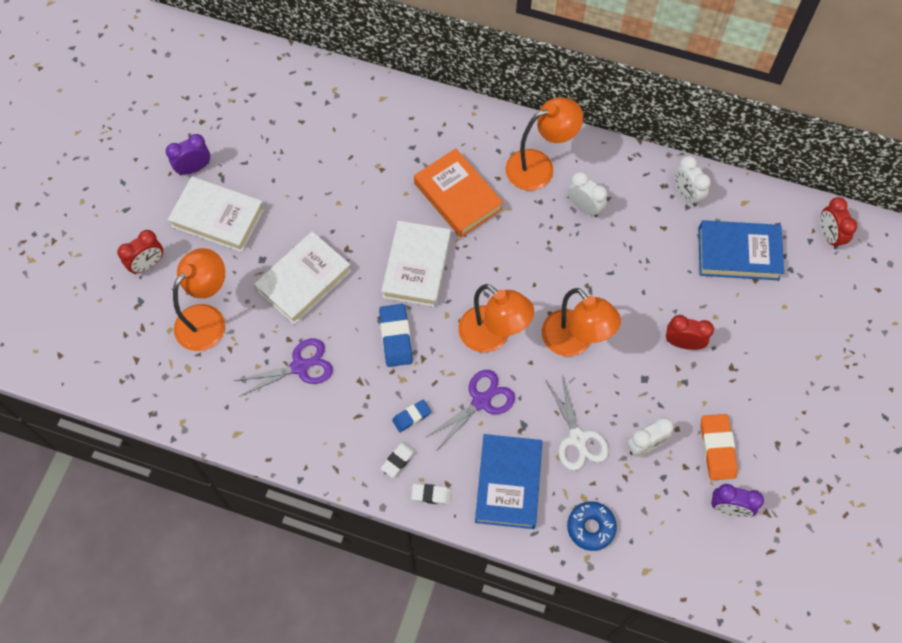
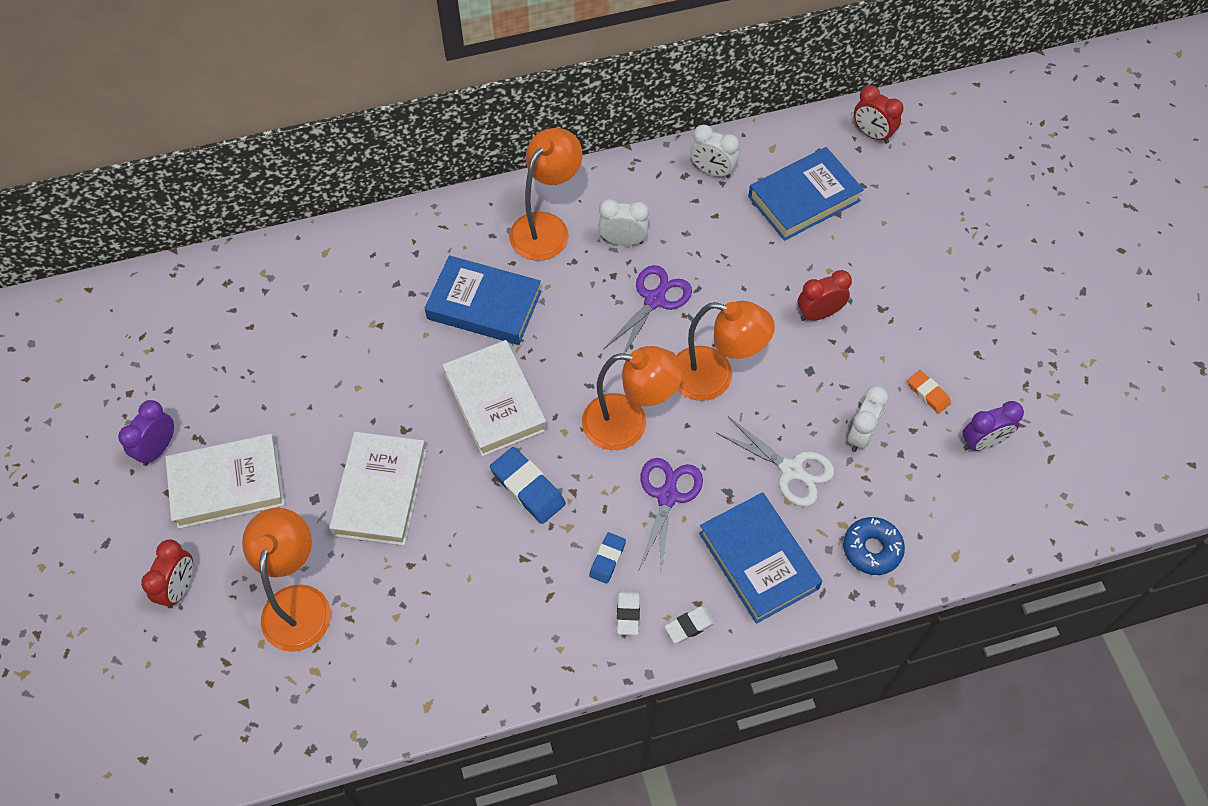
camera: 35 degrees left, 5 degrees down
(300, 366) = (445, 586): purple scissors -> purple scissors (654, 300)
(458, 196) = (484, 305): orange book -> blue book
(717, 448) = (928, 393): orange eraser -> orange eraser, size x0.59

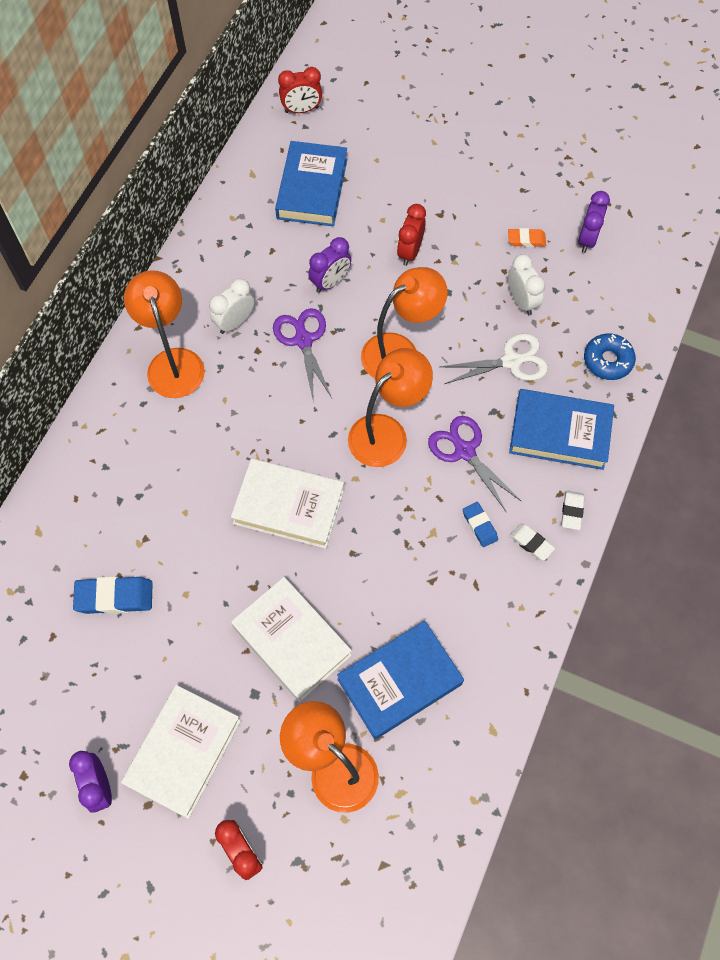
camera: 50 degrees left, 5 degrees up
(484, 305) = (199, 453): blue book -> blue book (399, 682)
(527, 488) = (379, 536): blue eraser -> blue eraser (114, 597)
(712, 171) = (233, 224): white clock -> none
(728, 278) = (330, 282): none -> purple clock

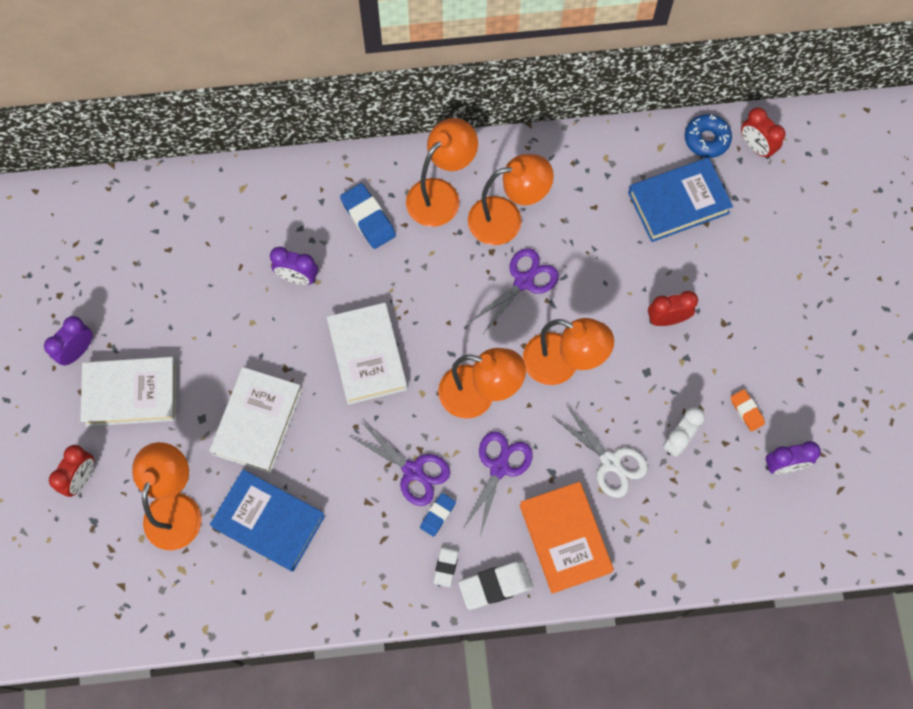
camera: 60 degrees right, 5 degrees up
(114, 597) = (221, 273): blue eraser -> blue eraser (368, 218)
(235, 322) = (506, 219): white clock -> orange lamp
(330, 282) = (593, 271): purple clock -> purple clock (297, 277)
(425, 525) = (413, 471): none -> purple scissors
(560, 433) = (565, 538): blue book -> orange book
(572, 511) = (495, 585): white eraser -> white eraser, size x1.68
(607, 360) = (664, 545): blue donut -> blue donut (706, 139)

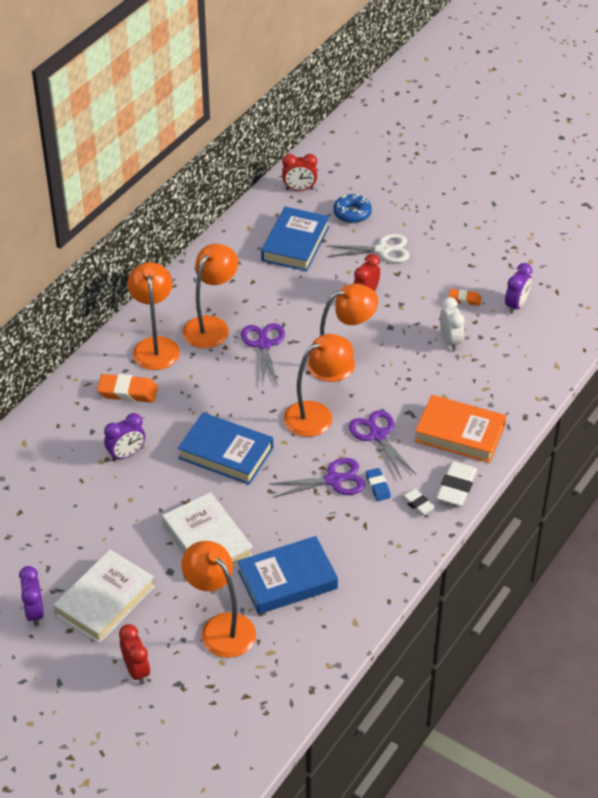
camera: 50 degrees left, 25 degrees down
(367, 356) = (226, 453): white book -> blue book
(368, 218) = (128, 392): blue eraser -> orange eraser
(610, 462) = (431, 380): white scissors -> white scissors (382, 250)
(706, 139) = (269, 206): blue donut -> blue donut (352, 213)

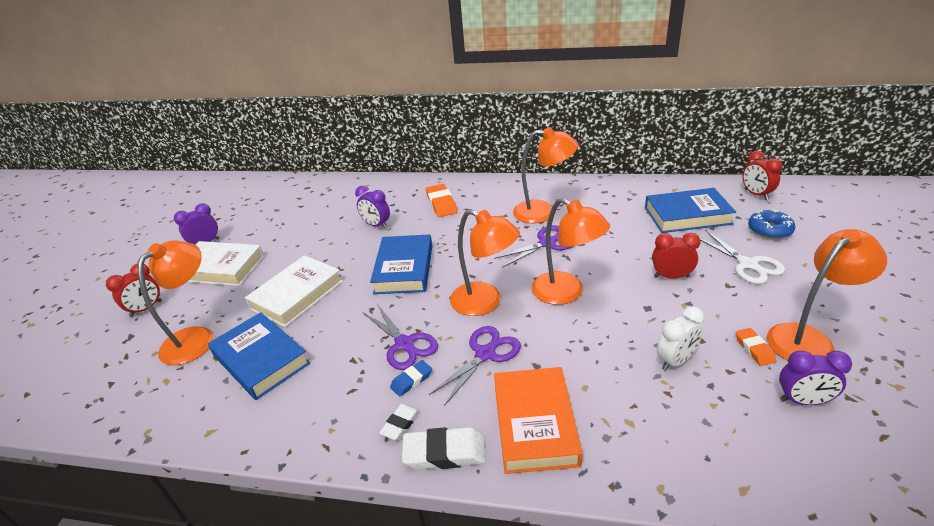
camera: 70 degrees right, 10 degrees down
(155, 346) = (498, 197): orange lamp -> orange lamp (808, 338)

